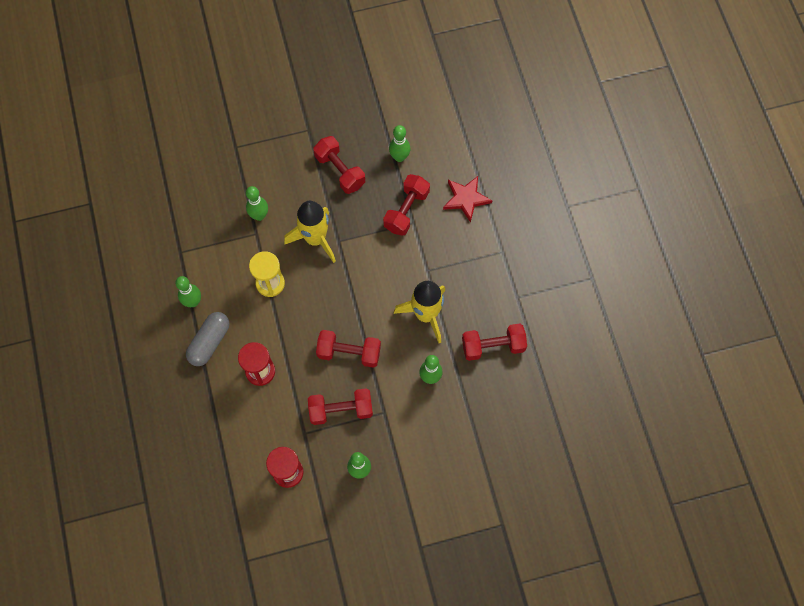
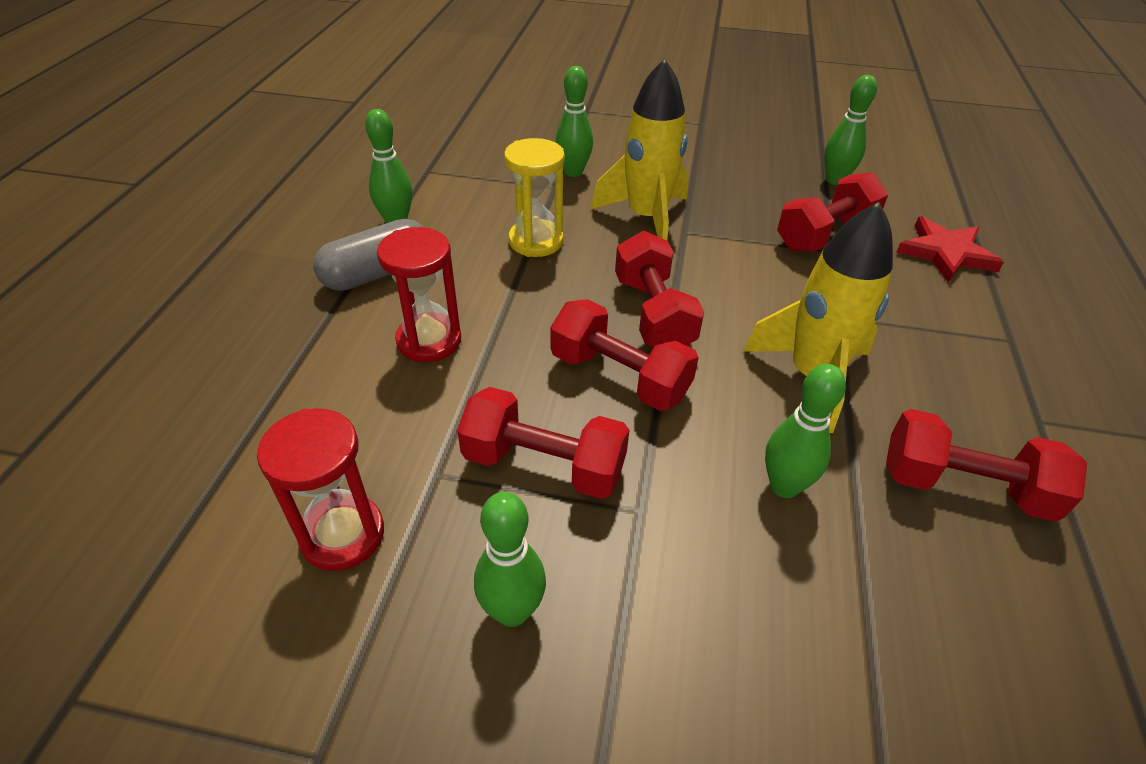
camera: 25 degrees right, 25 degrees down
(340, 171) = (728, 167): red dumbbell -> red dumbbell (653, 314)

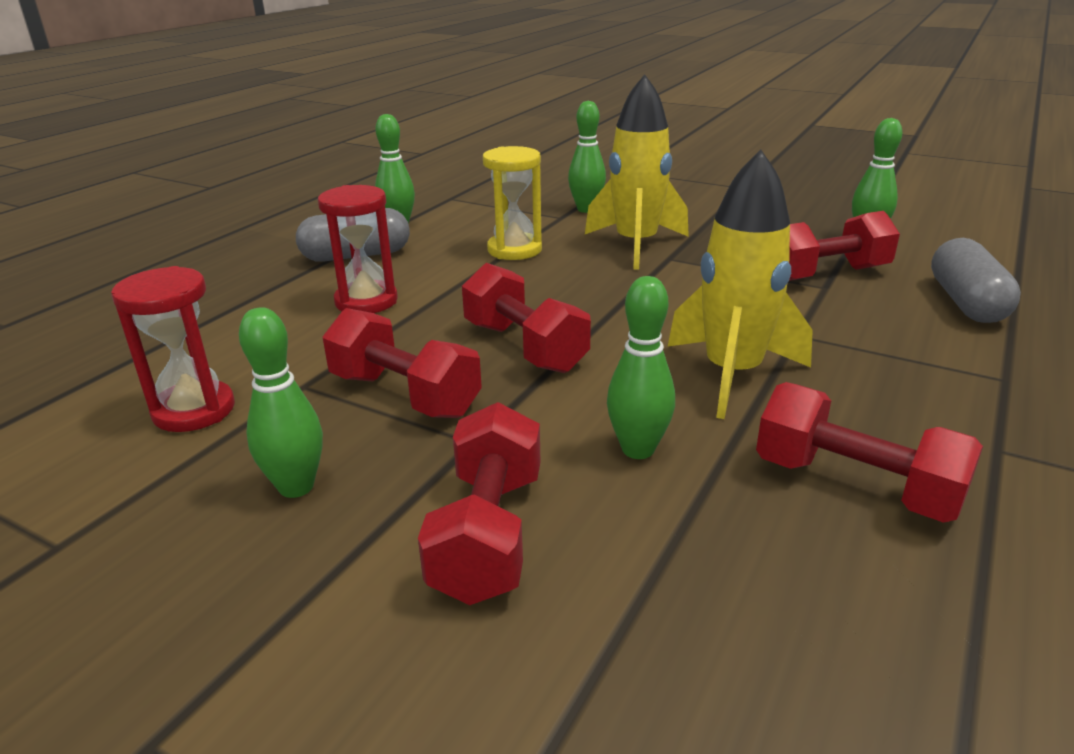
camera: 20 degrees right, 15 degrees down
(653, 314) = (592, 309): red dumbbell -> red dumbbell (488, 534)
(946, 253) = (966, 302): red star -> grey capsule

